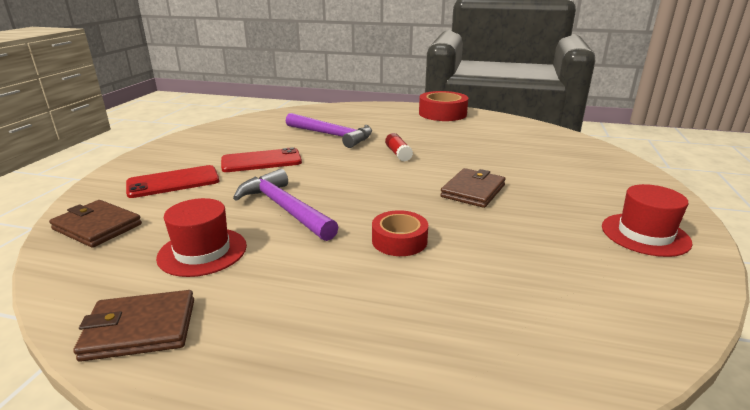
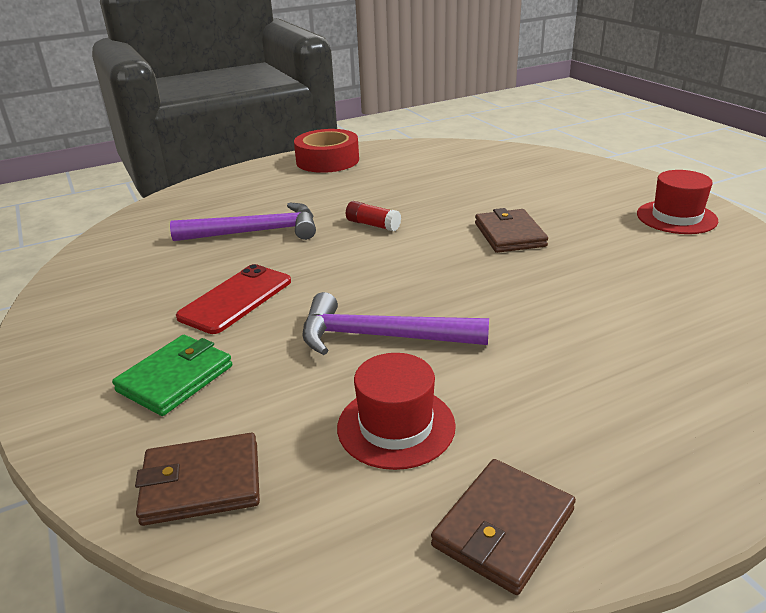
camera: 40 degrees left, 5 degrees up
(173, 182) = (175, 378): red phone -> green wallet
(399, 240) = (542, 310): red tape -> none

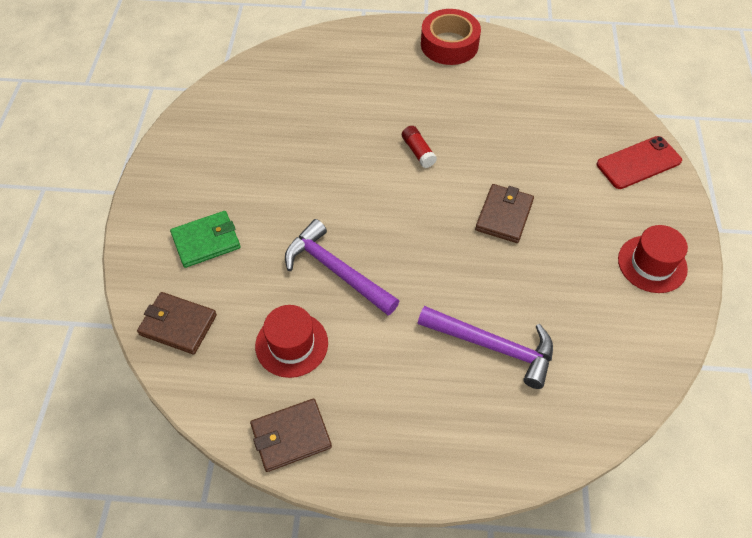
camera: 30 degrees right, 25 degrees up
(236, 299) = (278, 187): red phone -> red phone (638, 163)
(256, 232) = (334, 119): purple hammer -> purple hammer (493, 347)

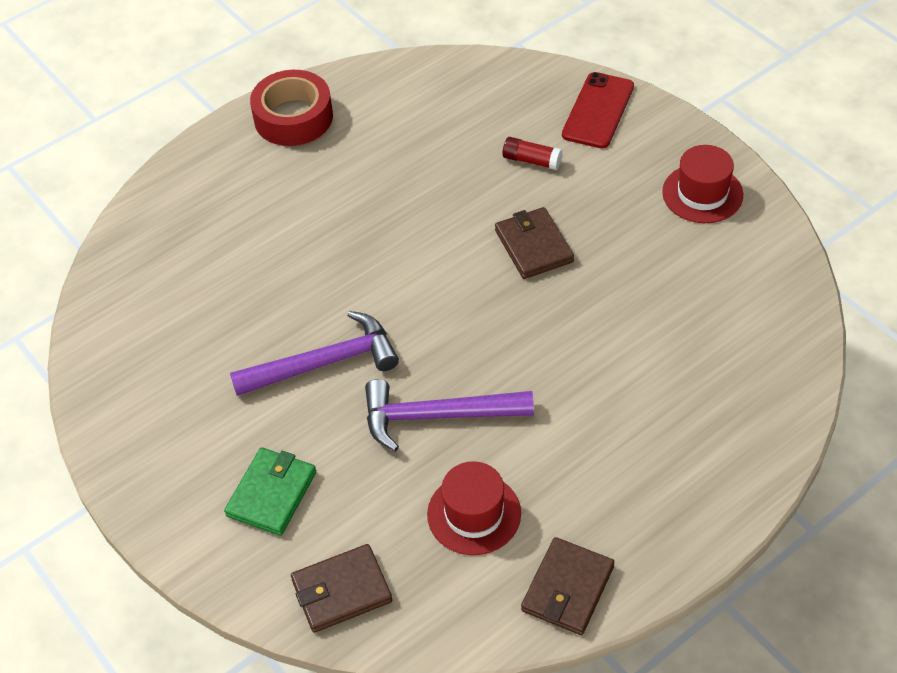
camera: 40 degrees left, 5 degrees down
(418, 152) = (385, 246): red glue stick -> red glue stick (532, 160)
(493, 347) = (651, 368): purple hammer -> purple hammer (324, 363)

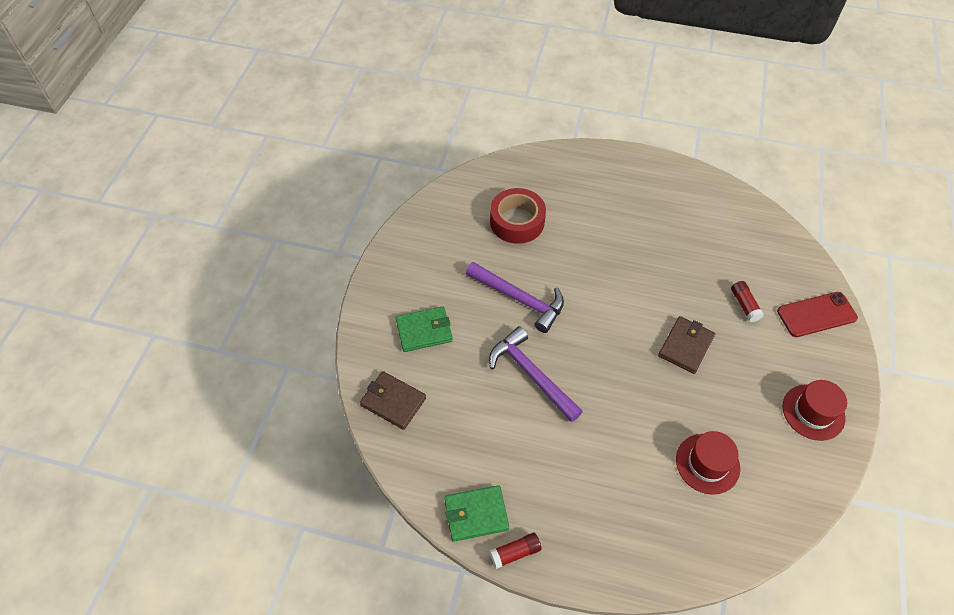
camera: 50 degrees right, 5 degrees up
(293, 117) = (659, 176): red tape -> red tape (517, 221)
(474, 514) = (486, 434): red hat -> red hat (707, 463)
(567, 588) = (476, 514): brown wallet -> green wallet
(645, 576) = (515, 552): none -> red glue stick

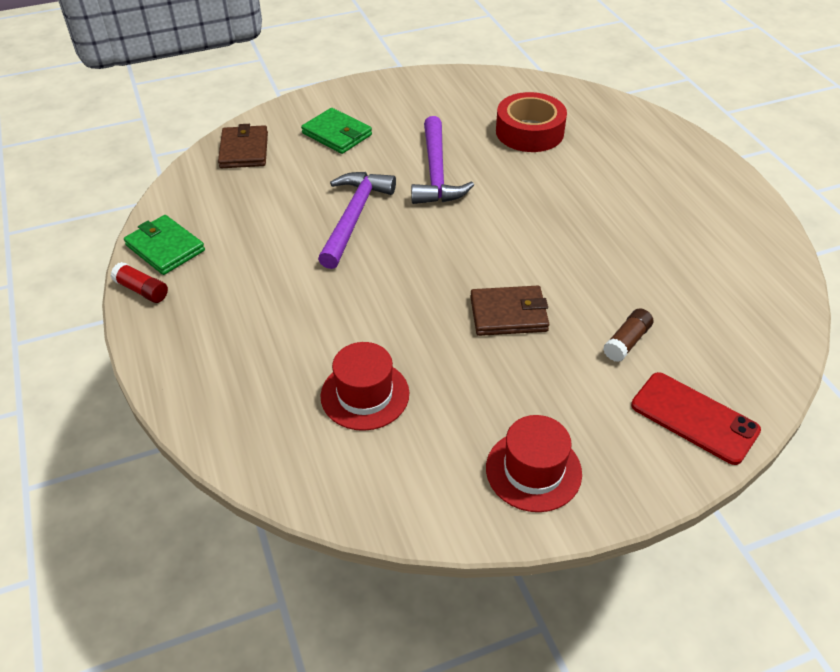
camera: 55 degrees right, 10 degrees down
(744, 305) = (626, 342): red glue stick -> brown glue stick

